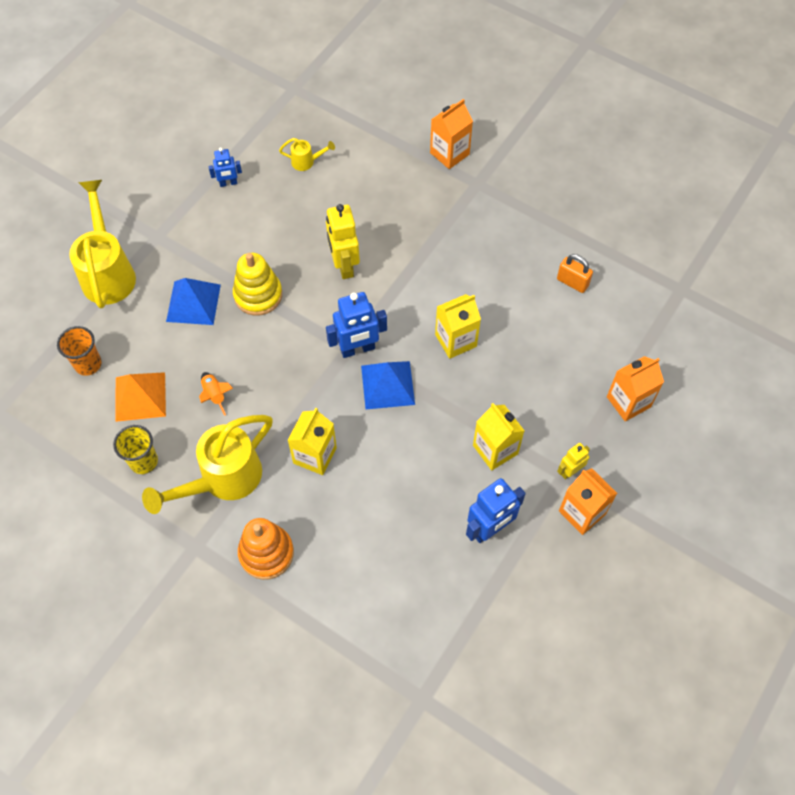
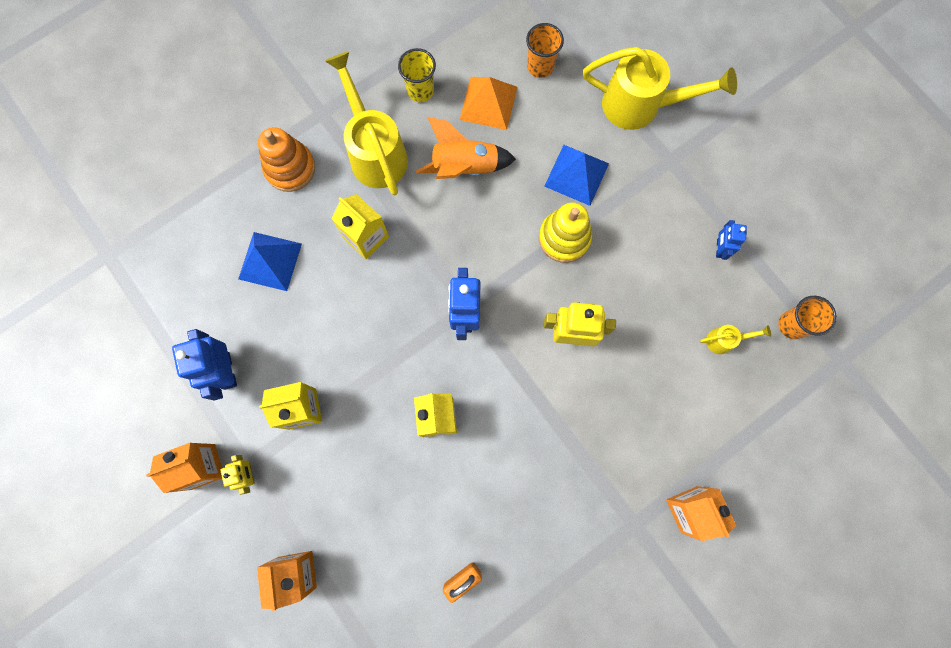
camera: 110 degrees right, 15 degrees up
(215, 395) = (464, 167): orange rocket -> orange rocket, size x1.85
(277, 123) = (792, 325): none -> orange cup
(307, 162) = (725, 340): yellow watering can -> yellow watering can turned 120 degrees counterclockwise
(387, 385) = (413, 330): blue pyramid -> blue pyramid (270, 261)

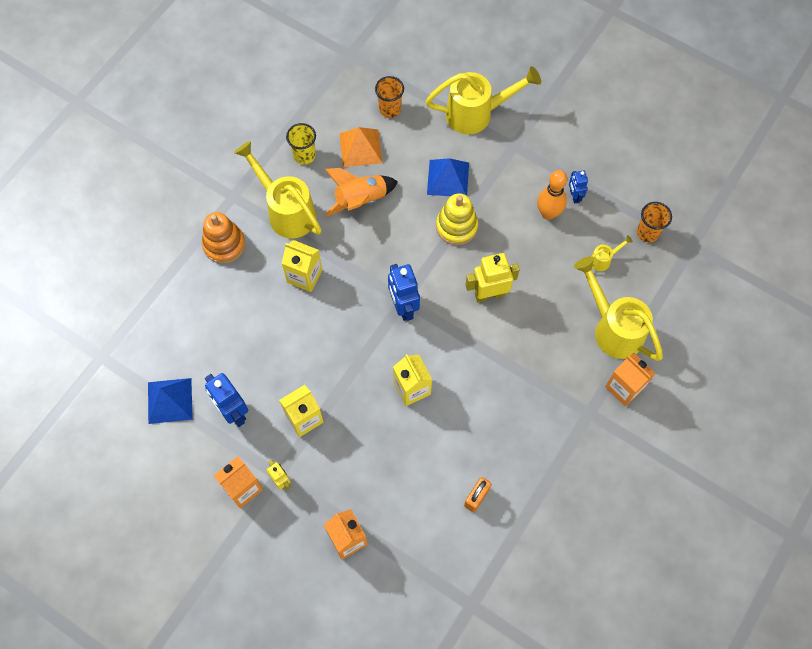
camera: 20 degrees left, 10 degrees down
(270, 261) = (235, 318): blue pyramid -> blue pyramid (169, 400)
(680, 259) = (548, 213): none -> orange bowling pin
(703, 429) = (612, 327): none -> yellow watering can

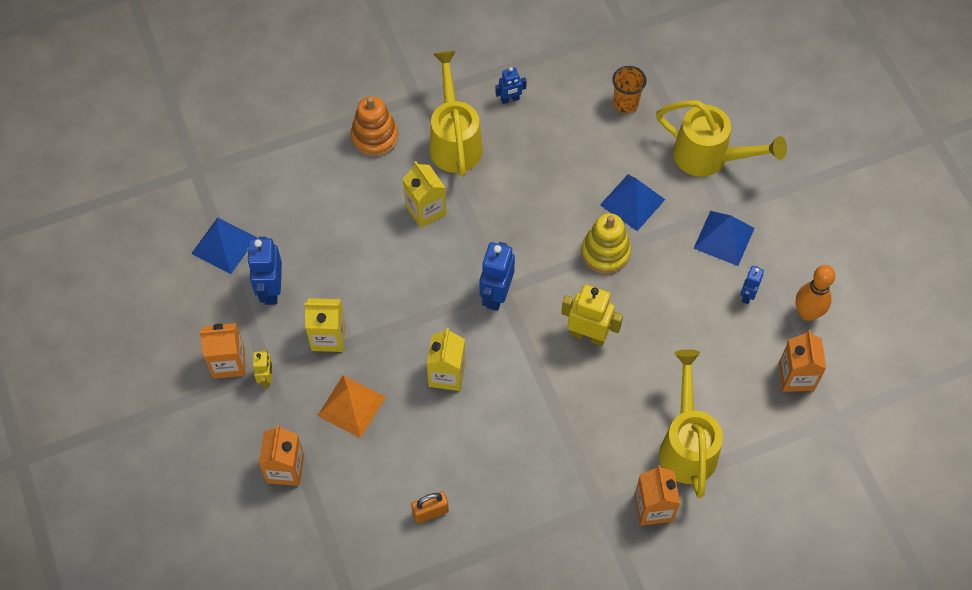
camera: 35 degrees right, 5 degrees down
(304, 155) = (510, 99): yellow cup -> blue robot
(360, 148) = (569, 123): orange pyramid -> orange pyramid (351, 406)
(361, 200) = (531, 172): orange rocket -> none
(529, 165) = (724, 238): none -> blue pyramid
(548, 213) = (707, 295): orange bowling pin -> orange bowling pin (807, 313)
(603, 260) = (729, 374): yellow watering can -> none
(647, 233) = (796, 376): orange cup -> orange carton

